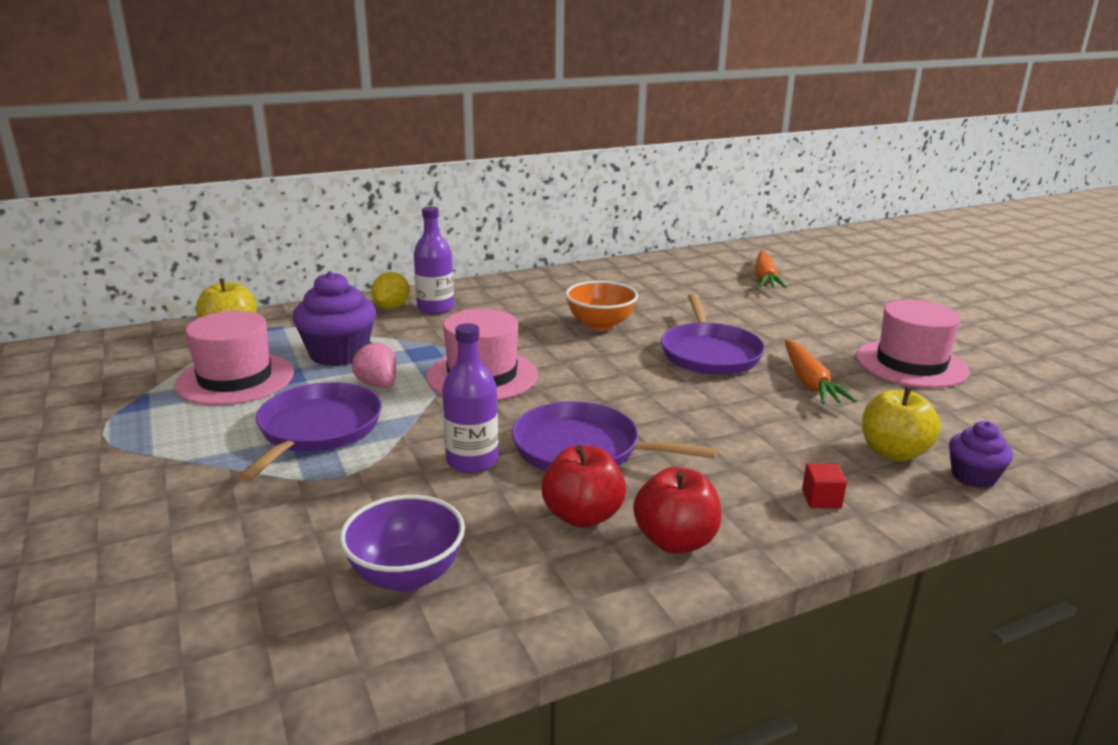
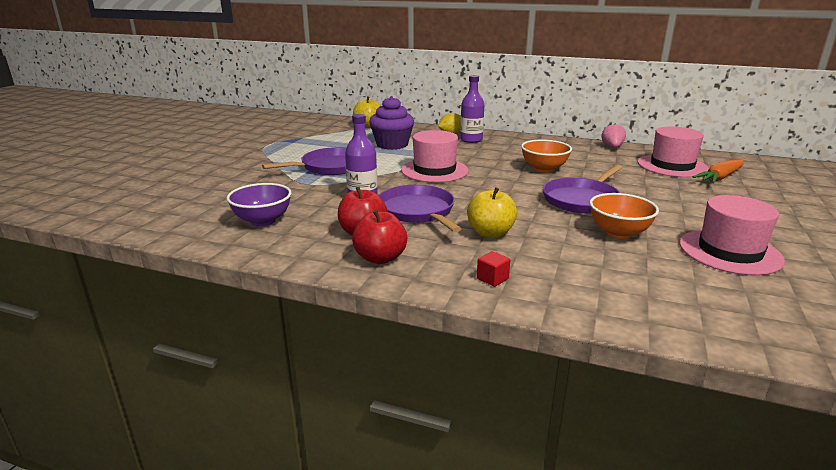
camera: 45 degrees right, 0 degrees up
(235, 379) = (337, 142): pink hat -> pink hat (672, 166)
(378, 384) = (384, 160): pink strawberry -> pink strawberry (612, 147)
(809, 382) = (618, 233): orange carrot -> orange bowl
(893, 452) = (593, 282): yellow apple -> yellow apple (490, 233)
(973, 477) = (624, 316): purple cupcake -> none

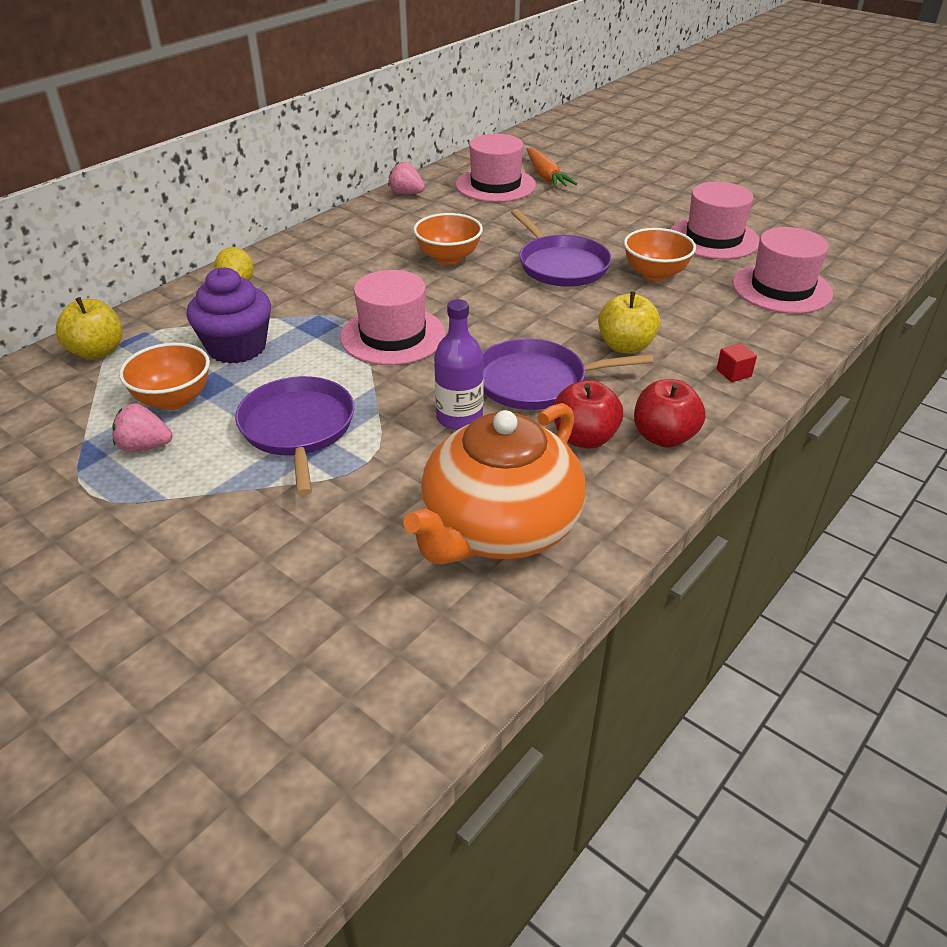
camera: 70 degrees left, 15 degrees up
(263, 221) = (499, 528): purple bowl -> orange teapot
(302, 146) = (145, 446): none -> pink strawberry
(340, 143) = (173, 399): none -> orange bowl
(471, 140) = (281, 275): purple bottle -> none
(678, 293) = (781, 288): none -> pink hat

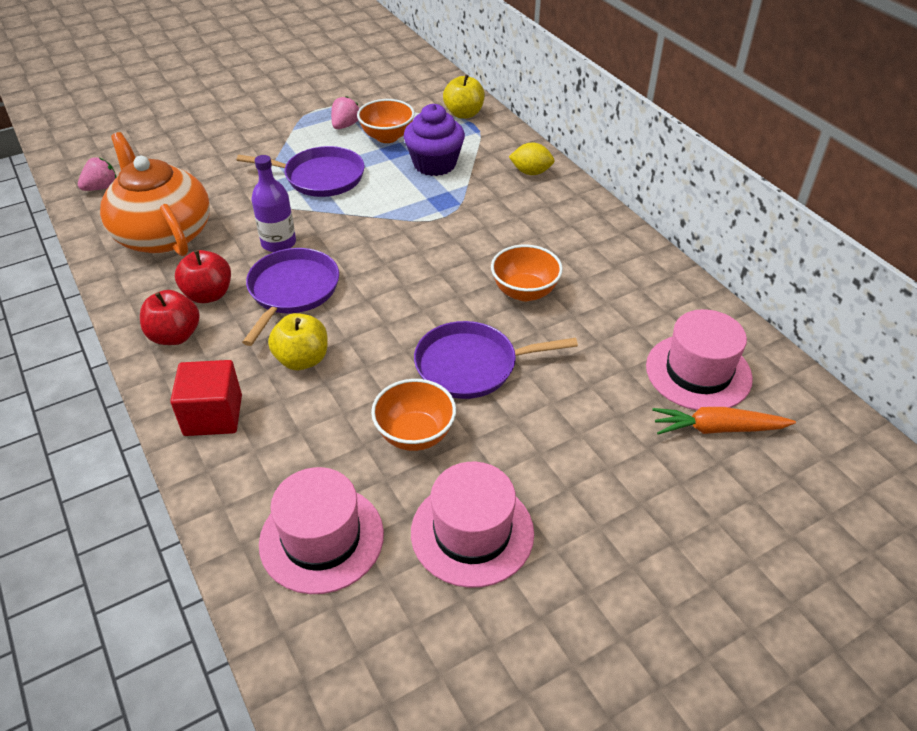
camera: 110 degrees right, 5 degrees up
(393, 336) = (405, 233): pink hat -> none
(406, 193) = (690, 295): pink strawberry -> pink strawberry (101, 187)
(733, 373) = (213, 415): red cube -> red cube, size x2.10

